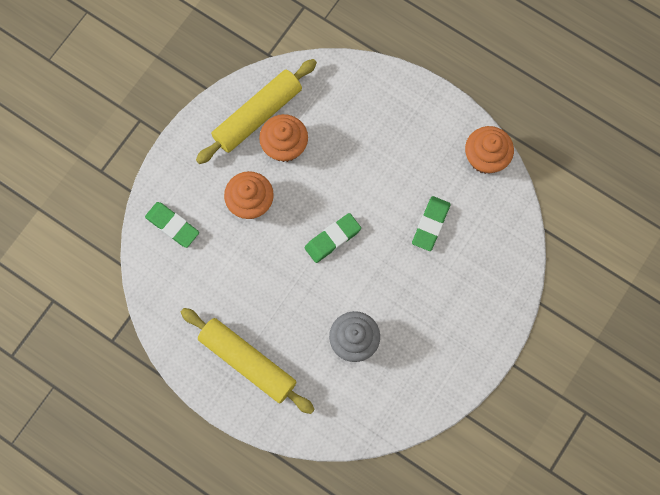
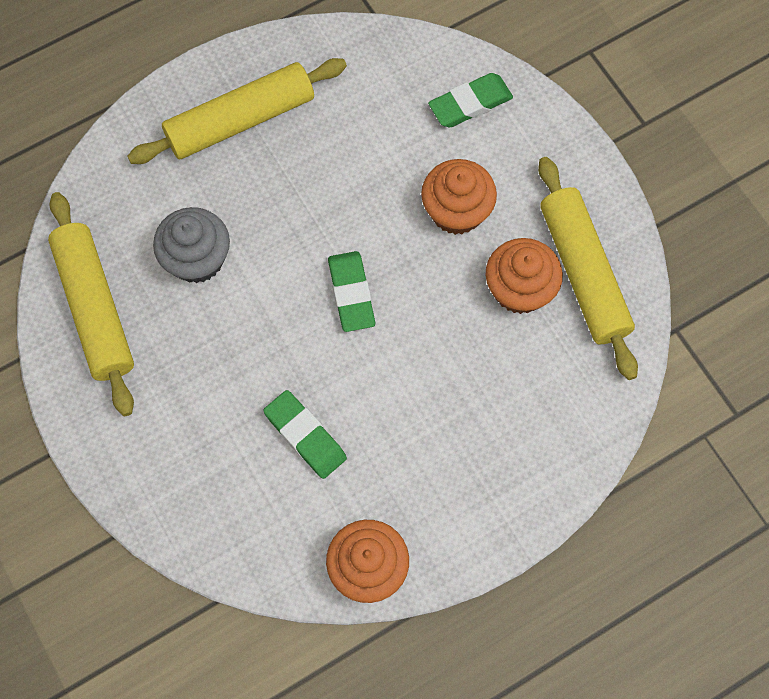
camera: 115 degrees right, 5 degrees down
(415, 385) = (95, 308): none -> yellow rolling pin

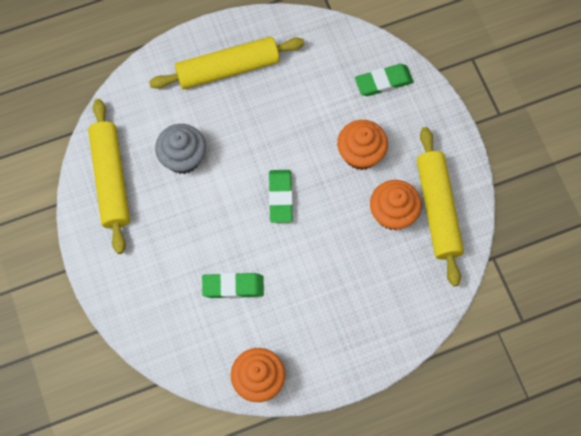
camera: 10 degrees right, 0 degrees up
(305, 436) = (233, 287): green eraser -> green eraser turned 60 degrees counterclockwise

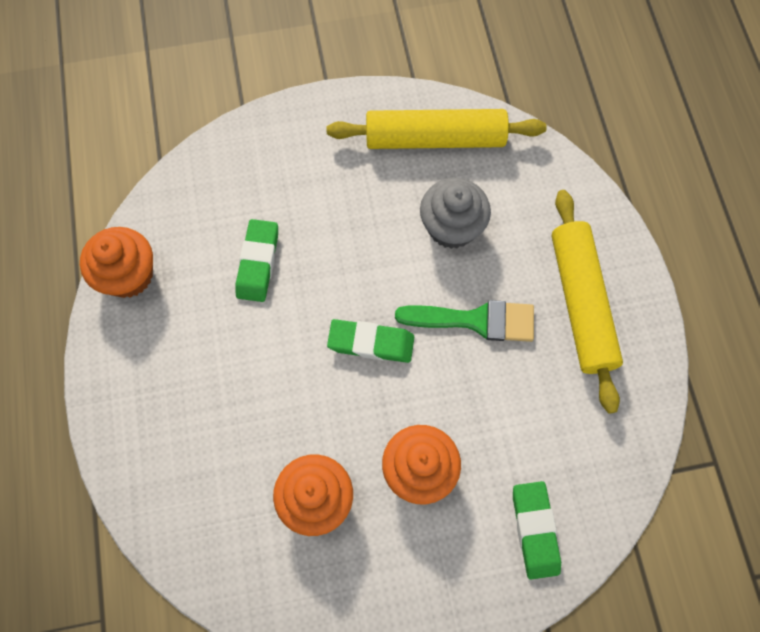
camera: 100 degrees right, 0 degrees up
(252, 133) = (475, 320): none -> green brush
(438, 209) = (308, 570): yellow rolling pin -> none

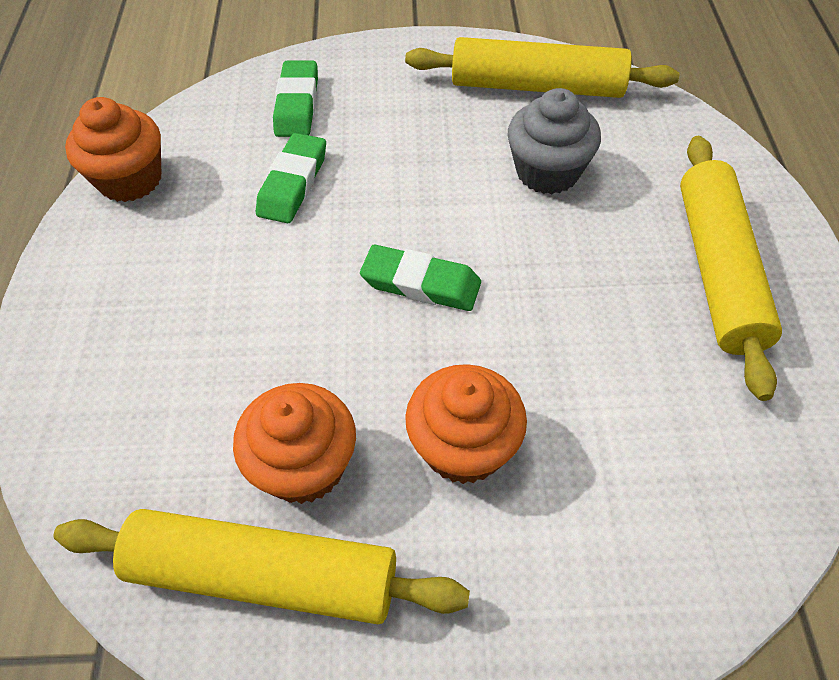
camera: 10 degrees right, 15 degrees down
(306, 577) = (263, 575): none -> yellow rolling pin
(475, 320) = (568, 274): green brush -> none
(534, 530) = (634, 558): green eraser -> green eraser (297, 104)

